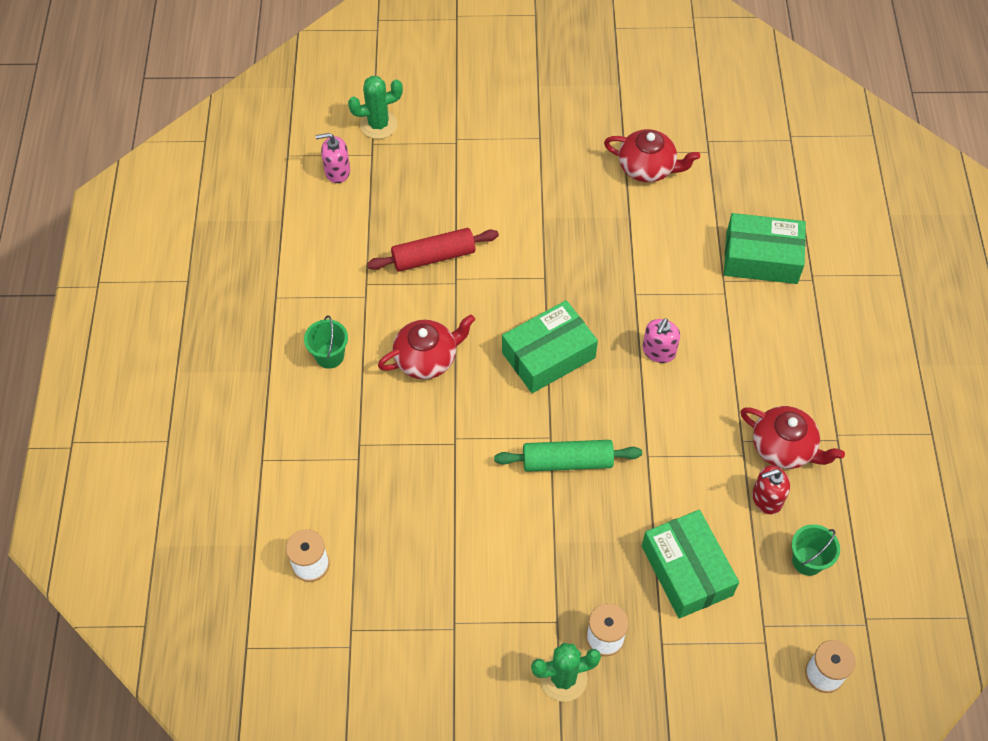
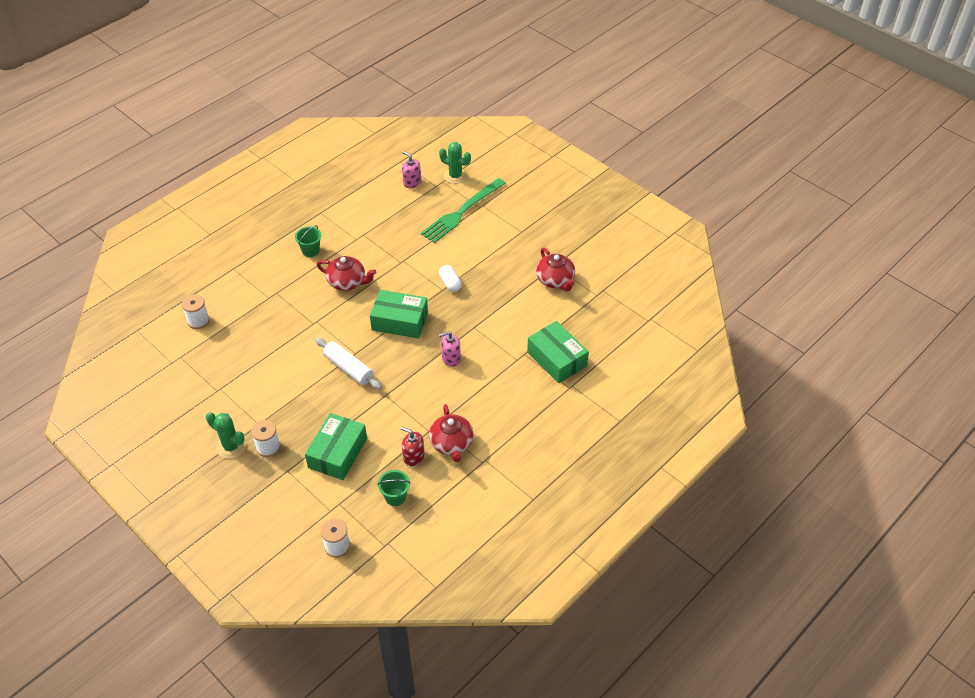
camera: 45 degrees right, 10 degrees down
(433, 257) = (405, 245): red rolling pin -> none
(444, 164) = (462, 212): none -> green fork
(544, 263) = (450, 283): none -> white capsule
(567, 461) = (348, 368): green rolling pin -> white rolling pin

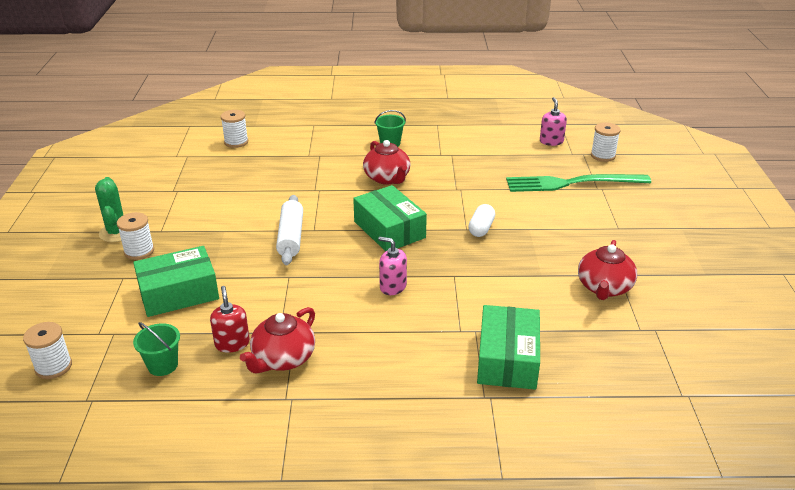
camera: 45 degrees right, 15 degrees down
(455, 176) = (603, 156): green cactus -> white spool

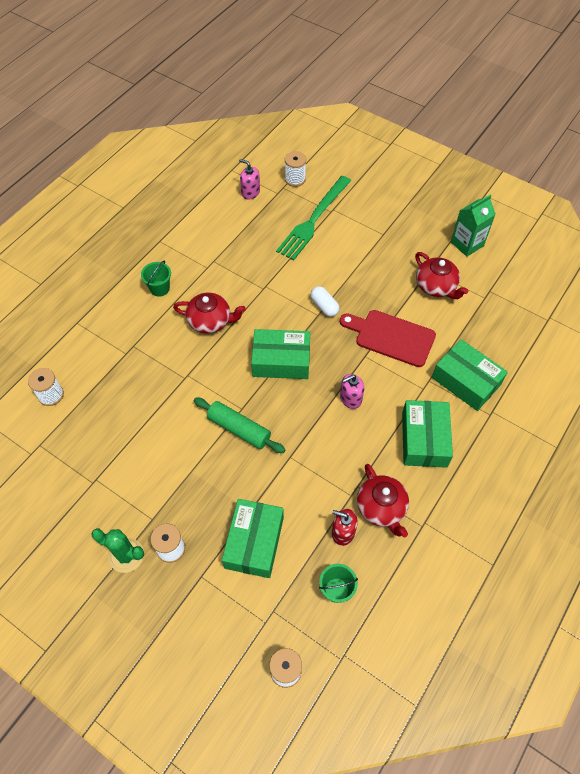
camera: 55 degrees left, 25 degrees up
(290, 237) = (239, 429): white rolling pin -> green rolling pin
(396, 356) = (424, 439): none -> green box
(498, 283) = (391, 337): none -> red cutting board
(694, 287) = (467, 244): none -> green carton

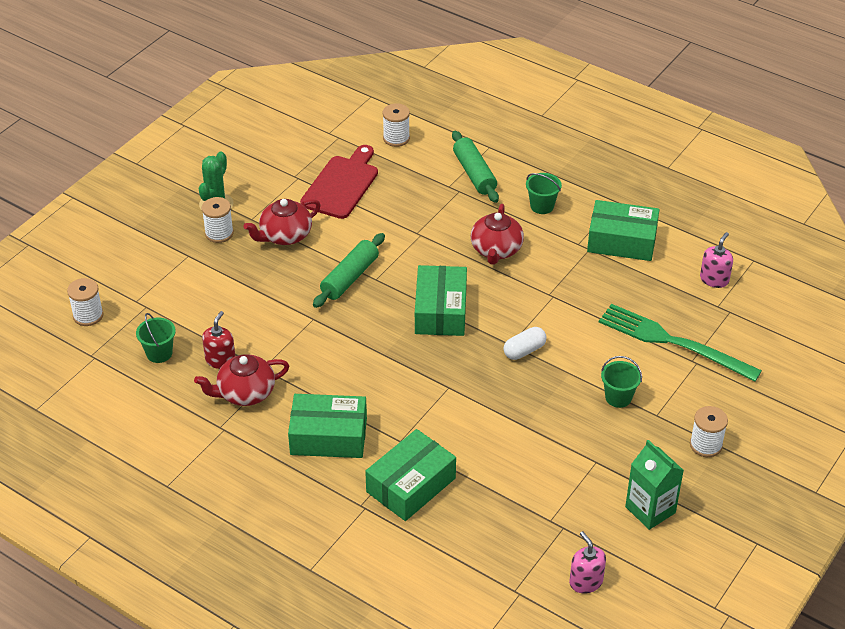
camera: 90 degrees right, 15 degrees down
(112, 334) = (474, 174): none -> green rolling pin
(254, 542) = (218, 292): green box -> green box (622, 241)
(295, 179) = (748, 324): white spool -> white spool (706, 445)
(350, 398) = (387, 371): pink soap dispenser -> pink soap dispenser (586, 581)
(368, 253) = (618, 397): none -> green bucket
(391, 337) = (478, 414): red cutting board -> red cutting board (342, 185)
(436, 286) = (566, 467): red teapot -> red teapot (285, 235)

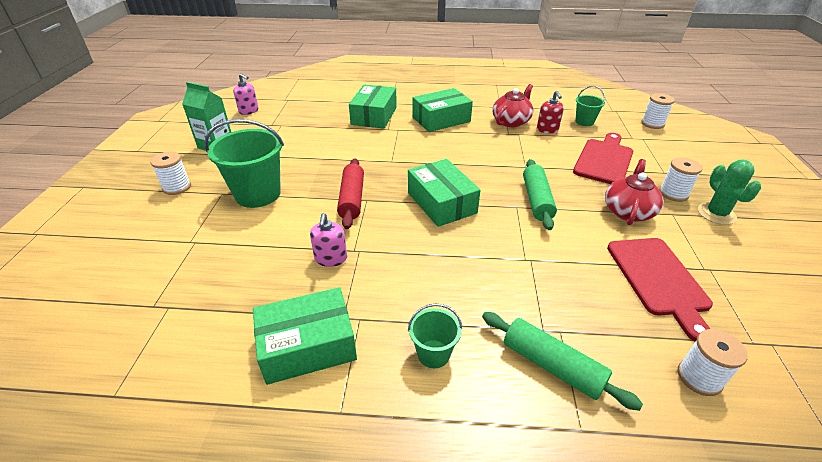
camera: 150 degrees right, 5 degrees down
(222, 292) = (604, 160): none -> red cutting board
(496, 250) = (441, 273): red teapot -> none
(524, 350) = (352, 199): white capsule -> red rolling pin
(618, 397) = (258, 194): green bucket -> green bucket, size x1.96
(673, 342) = (216, 251): green fork -> none
(714, 279) = (173, 340): pink soap dispenser -> pink soap dispenser (331, 258)

